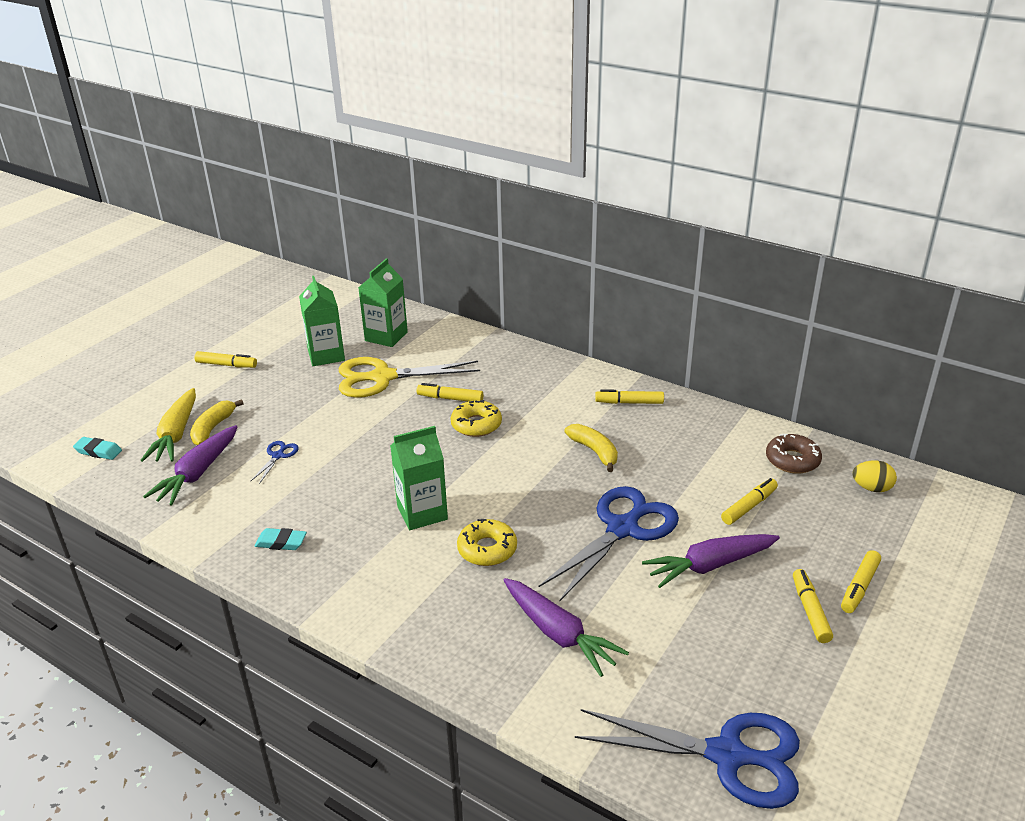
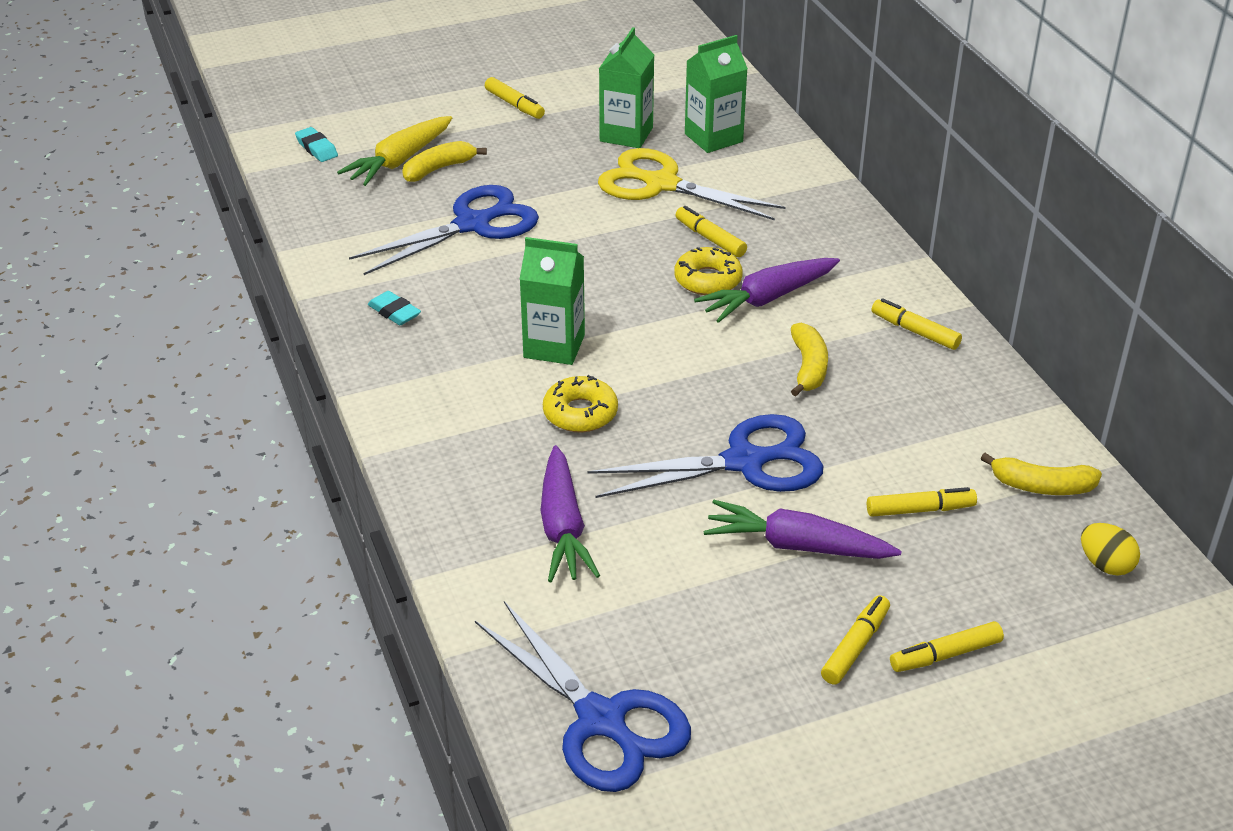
camera: 35 degrees right, 5 degrees up
(197, 473) = (383, 209): purple carrot -> purple carrot (767, 298)
(278, 455) = (473, 224): blue scissors -> blue scissors, size x2.37
(792, 460) = (1041, 486): brown donut -> yellow banana

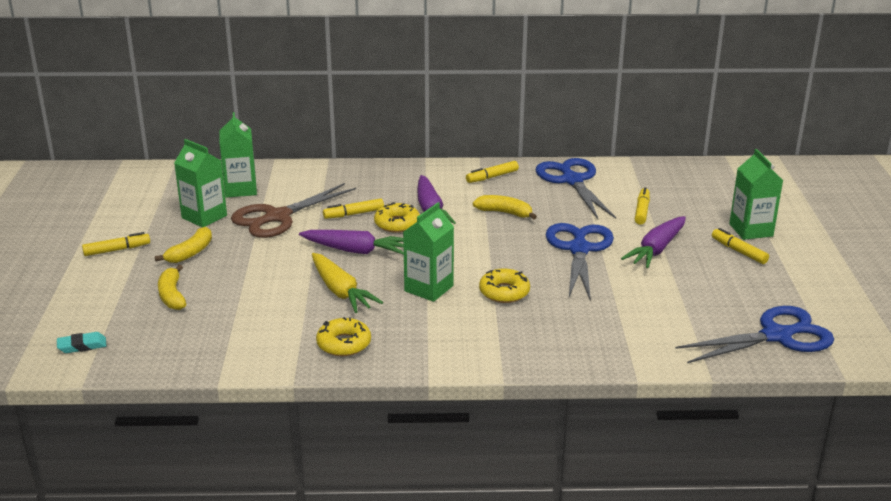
camera: 70 degrees left, 10 degrees down
(394, 312) = (344, 344): turquoise eraser -> yellow donut
(399, 161) = (142, 310): yellow carrot -> yellow carrot (341, 291)
(473, 224) = (260, 294): blue scissors -> blue scissors (572, 180)
(563, 527) = (611, 318): purple carrot -> purple carrot (356, 250)
(661, 184) = (277, 217): yellow scissors -> brown scissors
(945, 655) = (751, 230): yellow marker -> green carton
(1041, 486) = (637, 177): yellow banana -> yellow banana (190, 253)
(1105, 565) = (700, 178): yellow egg -> none

